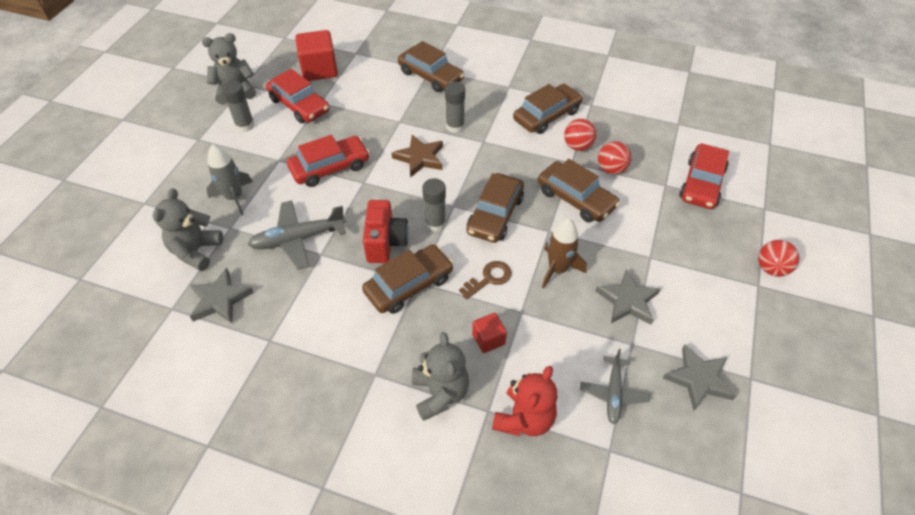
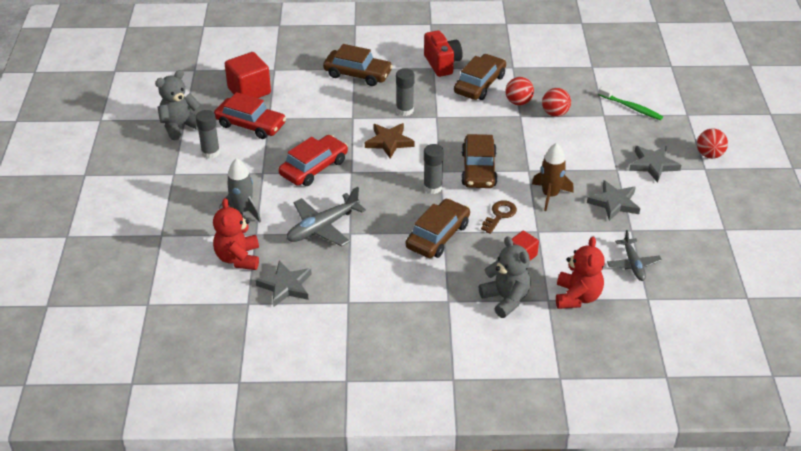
camera: 20 degrees left, 10 degrees down
(196, 251) = (238, 258): grey teddy bear -> red teddy bear
(385, 242) = (400, 211): red camera -> red camera (442, 64)
(576, 198) = (537, 142): brown car -> none
(698, 379) = (689, 239): grey star -> grey star (653, 165)
(701, 183) = (631, 107): red car -> green toothbrush

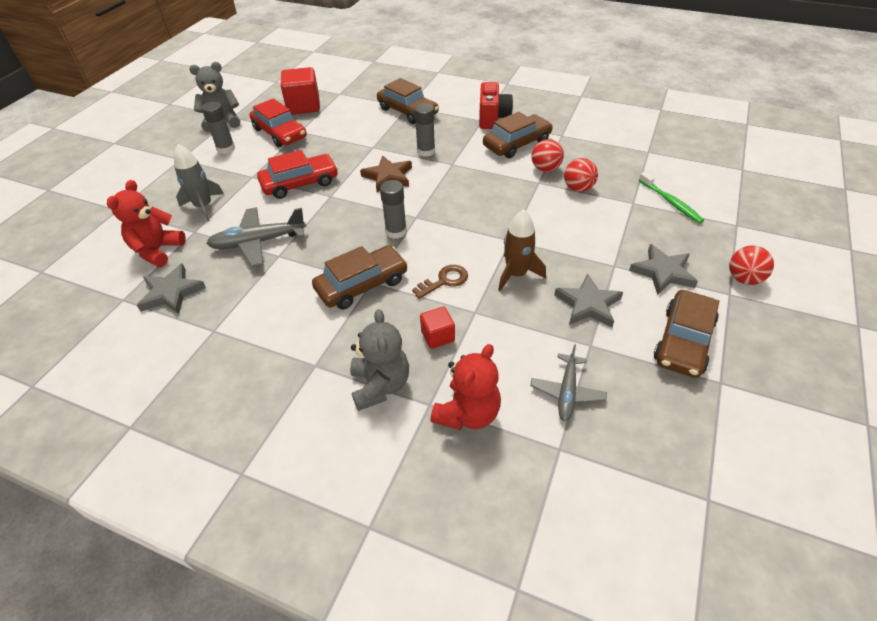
camera: 25 degrees right, 5 degrees up
(478, 169) = (457, 225): brown car -> brown car (683, 341)

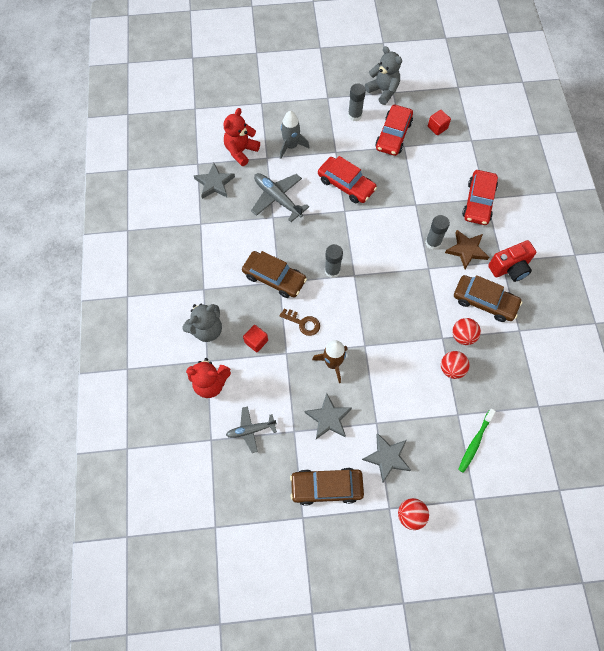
camera: 60 degrees right, 20 degrees up
(157, 250) = (241, 151): red teddy bear -> red teddy bear turned 45 degrees counterclockwise
(303, 106) = (437, 127): red cube -> red cube, size x0.55
(388, 176) = (387, 234): brown star -> brown star (466, 250)
(408, 111) = (478, 202): brown car -> red car

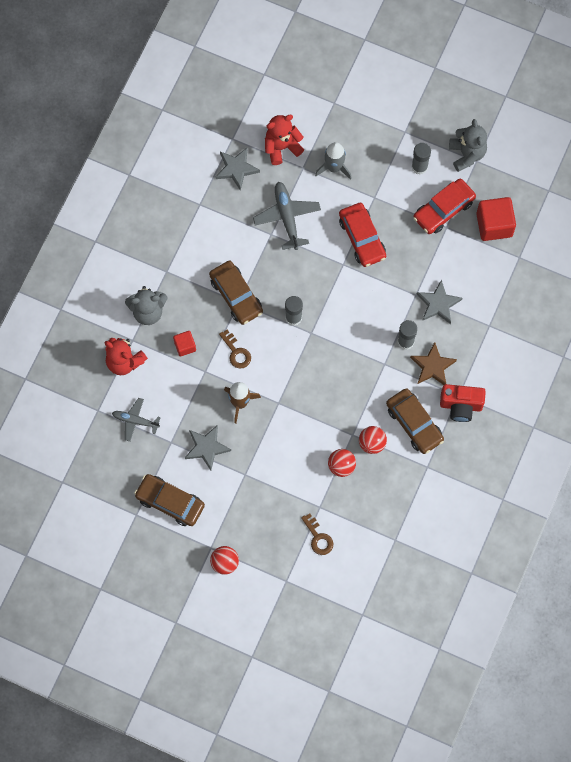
camera: 30 degrees right, 5 degrees up
(387, 457) = (235, 507): grey star -> grey star (438, 304)
(437, 127) = (494, 225): red cube -> red cube, size x1.82
(475, 442) = (318, 537): green toothbrush -> brown key
(478, 202) = (479, 325): red car -> none

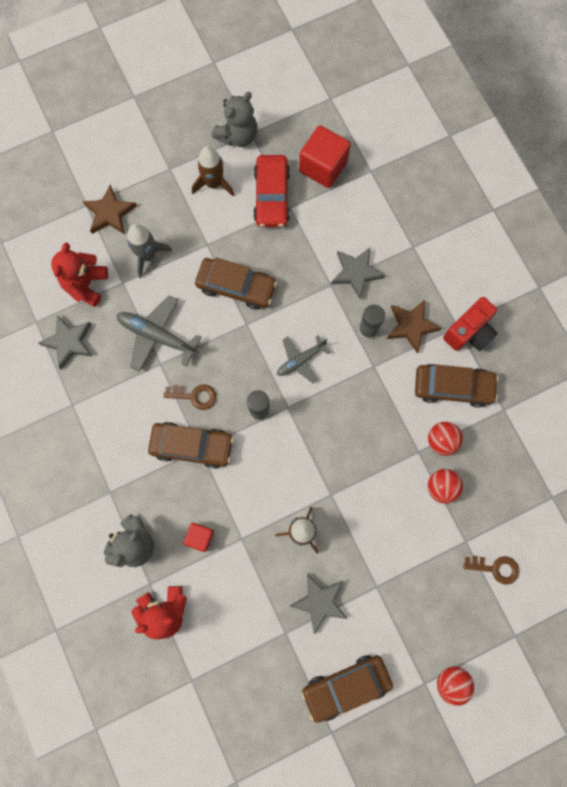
camera: 50 degrees left, 5 degrees up
(135, 421) = (234, 651): grey plane -> grey plane (300, 360)
(236, 352) = (248, 493): brown key -> brown key (195, 396)
(341, 121) = (109, 213): none -> brown star
(362, 238) = (236, 286): red car -> brown car
(419, 167) = (213, 183): grey glue stick -> brown rocket
(467, 154) = (238, 135): grey teddy bear -> grey teddy bear turned 105 degrees clockwise

